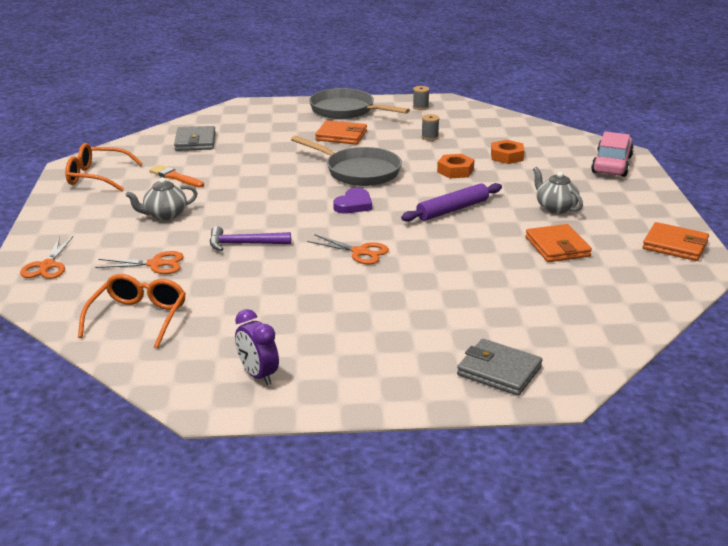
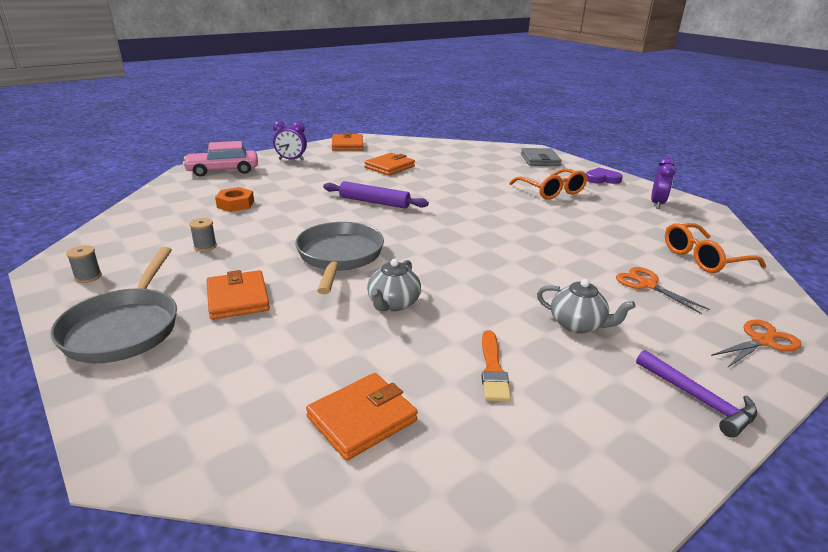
camera: 125 degrees left, 0 degrees up
(97, 176) = (589, 450): orange glasses -> orange glasses (551, 191)
(195, 142) = (362, 419): grey wallet -> orange wallet
(244, 244) = (551, 259): purple hammer -> purple hammer (698, 399)
(353, 204) = (415, 238): purple heart -> purple heart (602, 179)
(360, 252) = (487, 215): orange scissors -> none
(455, 171) = (291, 216): orange nut -> none
(555, 208) = (329, 175): grey teapot -> grey teapot (393, 304)
(628, 200) = (291, 160): none -> purple clock

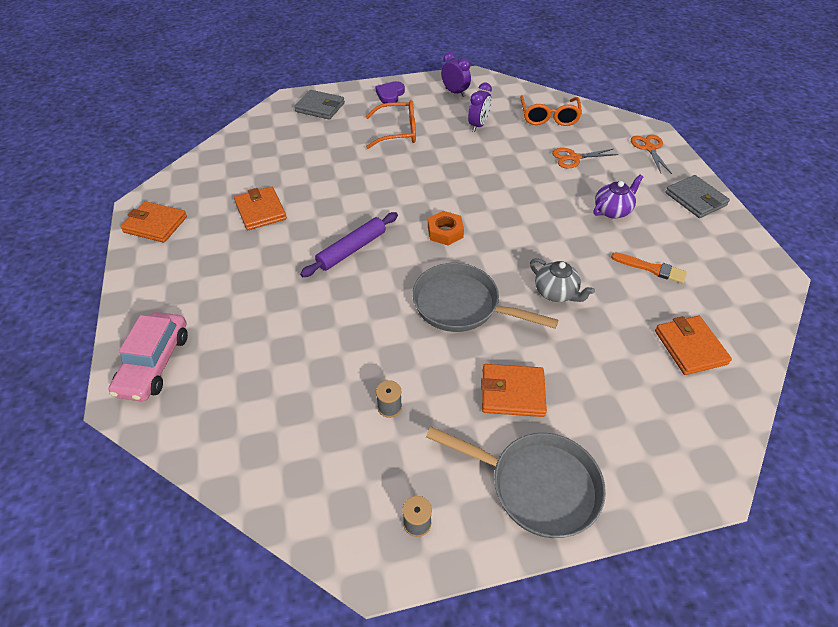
camera: 65 degrees left, 20 degrees up
(235, 204) = (285, 365): orange nut -> orange nut (445, 232)
(291, 160) = (168, 287): purple clock -> purple clock (478, 125)
(578, 325) = (612, 210): grey teapot -> purple teapot
(698, 399) = (695, 199): purple hammer -> grey wallet

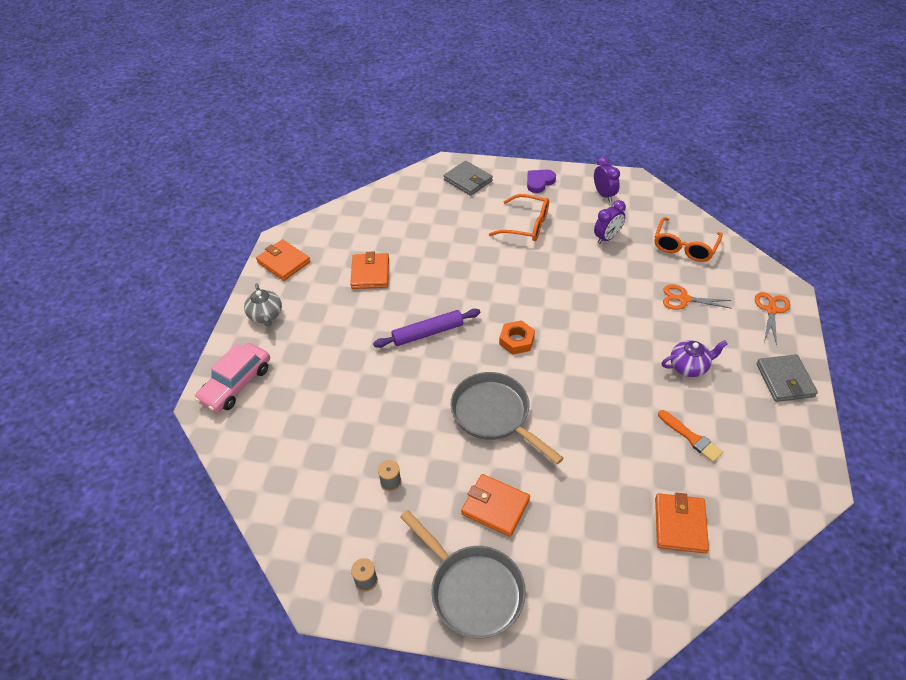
camera: 25 degrees right, 0 degrees up
(556, 293) = (585, 431): grey teapot -> grey teapot (266, 315)

